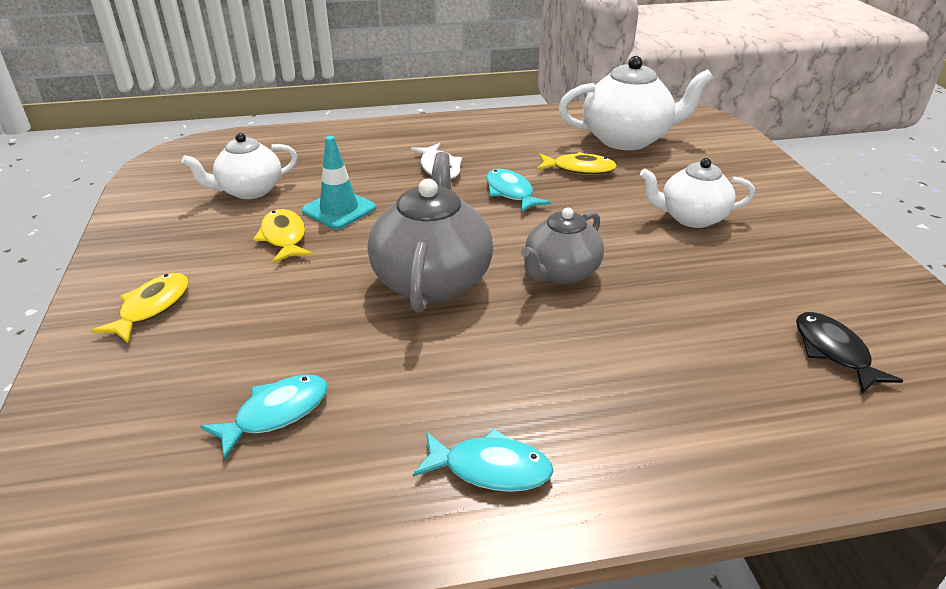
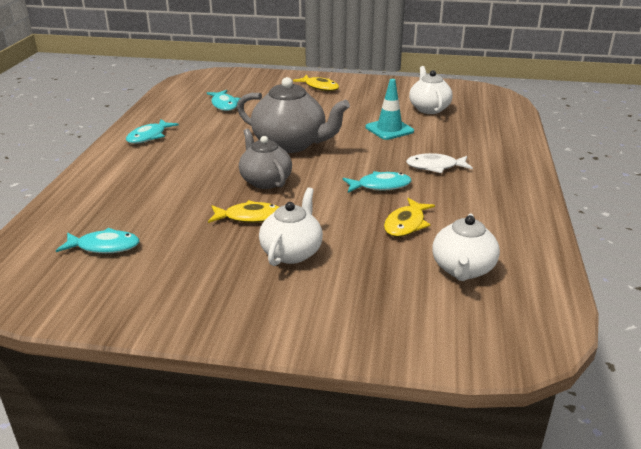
camera: 110 degrees right, 5 degrees down
(284, 237) = (364, 114): yellow fish -> yellow fish (249, 217)
(627, 139) = (462, 269): white teapot -> white teapot, size x0.65
(833, 352) = (104, 246): black fish -> turquoise fish

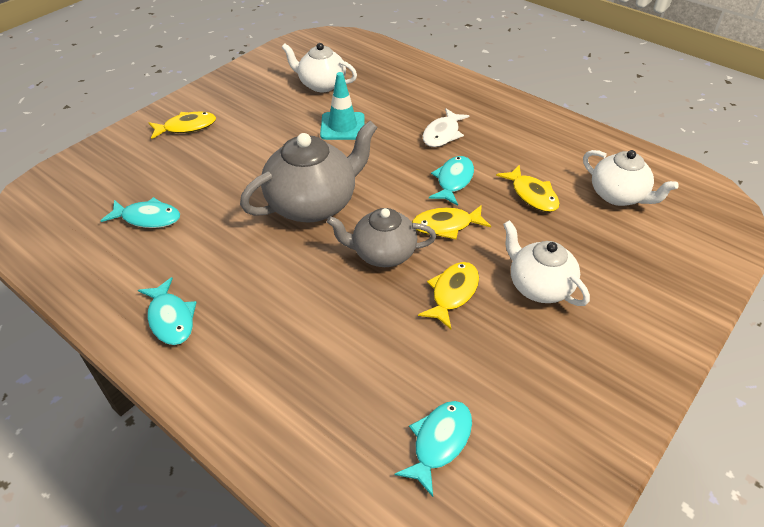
camera: 60 degrees left, 15 degrees up
(322, 196) = (446, 225): none -> yellow fish

